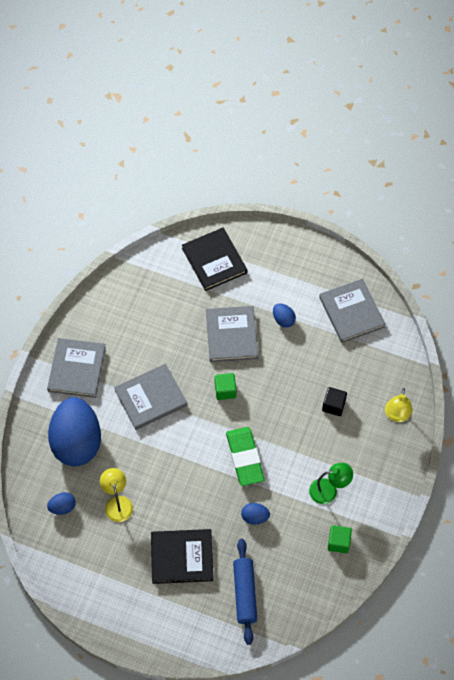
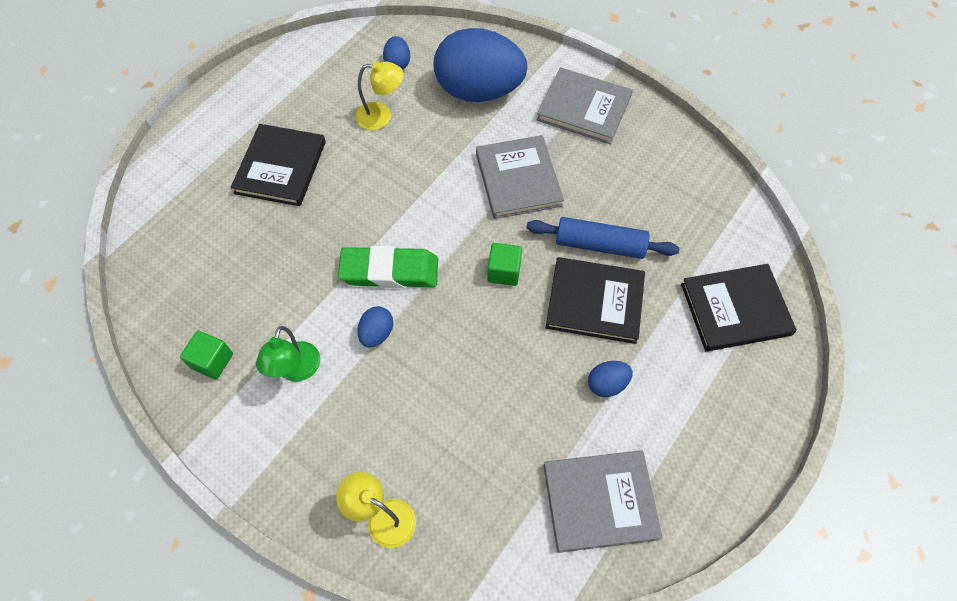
camera: 105 degrees right, 0 degrees up
(231, 335) = (595, 302): grey book -> black book
(244, 593) = (199, 225): blue rolling pin -> blue rolling pin (600, 244)
(255, 517) = (297, 262): blue egg -> blue egg (377, 333)
(333, 405) = (433, 419): black cube -> none

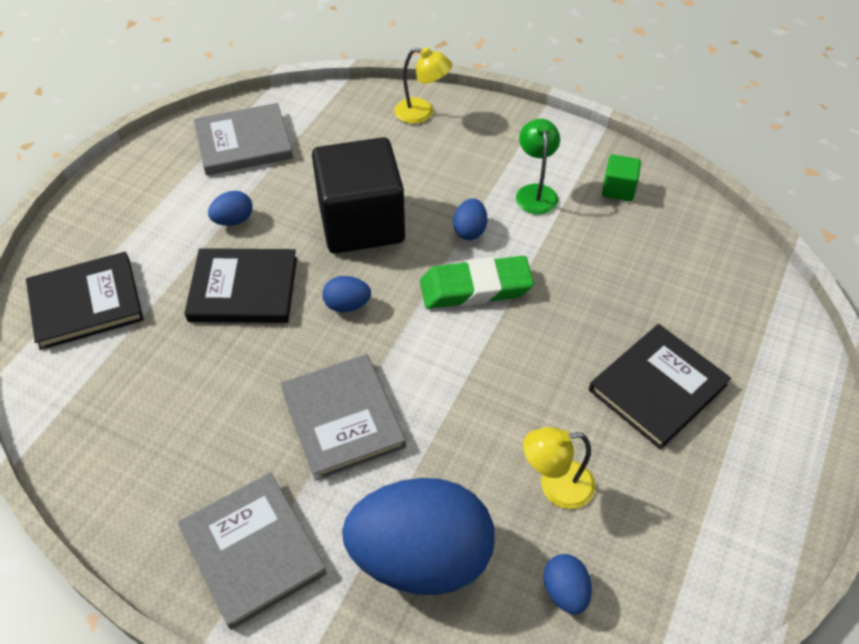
camera: 170 degrees right, 10 degrees down
(281, 167) = (657, 387): black book -> black book turned 45 degrees clockwise
(479, 360) = (361, 223): none -> black cube
(504, 271) = (347, 305): green cube -> blue egg
(584, 108) = (252, 551): grey book -> grey book turned 45 degrees clockwise
(600, 244) = (235, 350): blue rolling pin -> none

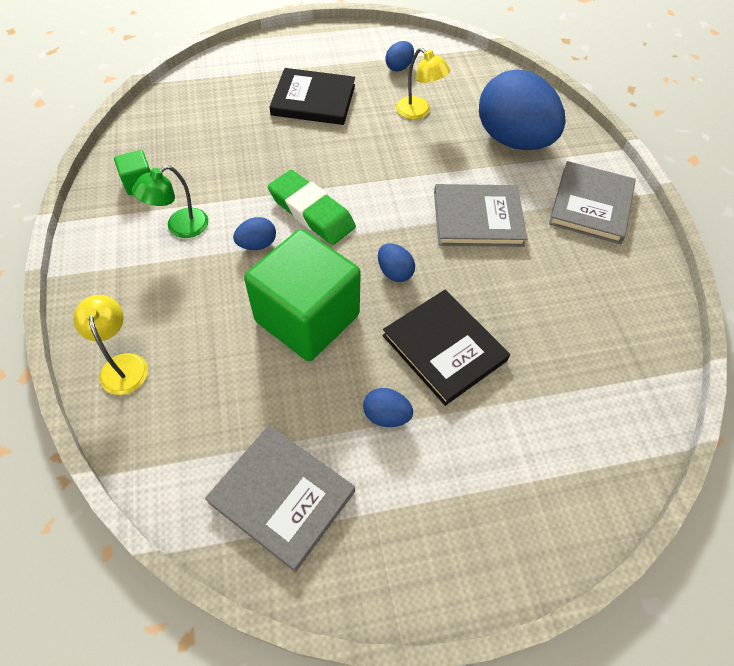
camera: 130 degrees left, 5 degrees up
(86, 303) = (568, 452): black book -> none
(343, 418) = (477, 218): grey book -> grey book turned 60 degrees clockwise
(361, 223) = (307, 318): black cube -> green cube
(565, 591) = (469, 86): blue egg -> blue egg (399, 67)

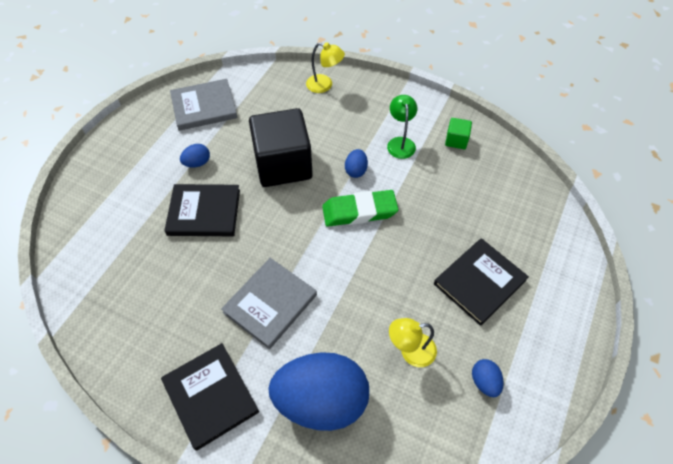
camera: 130 degrees right, 0 degrees up
(307, 318) = (283, 165): green cube -> black cube
(394, 272) = (273, 224): blue egg -> none
(591, 205) = (210, 396): grey book -> black book

